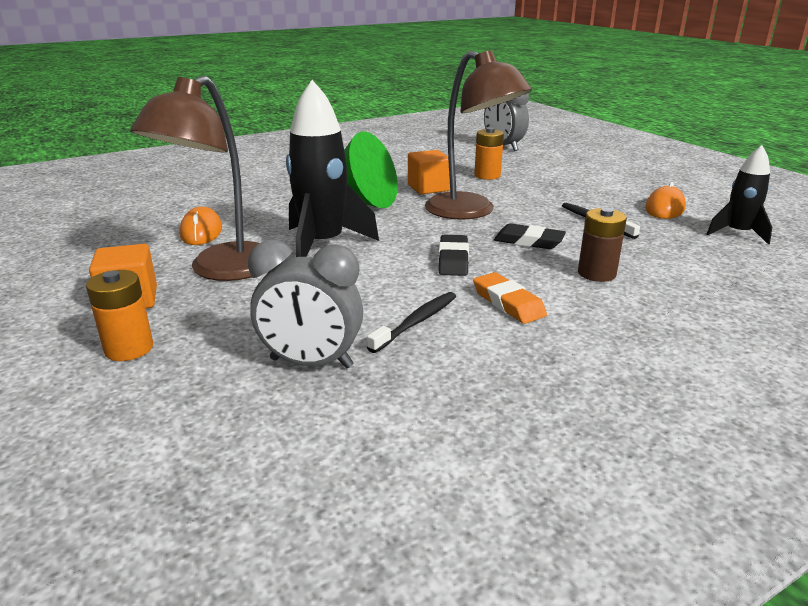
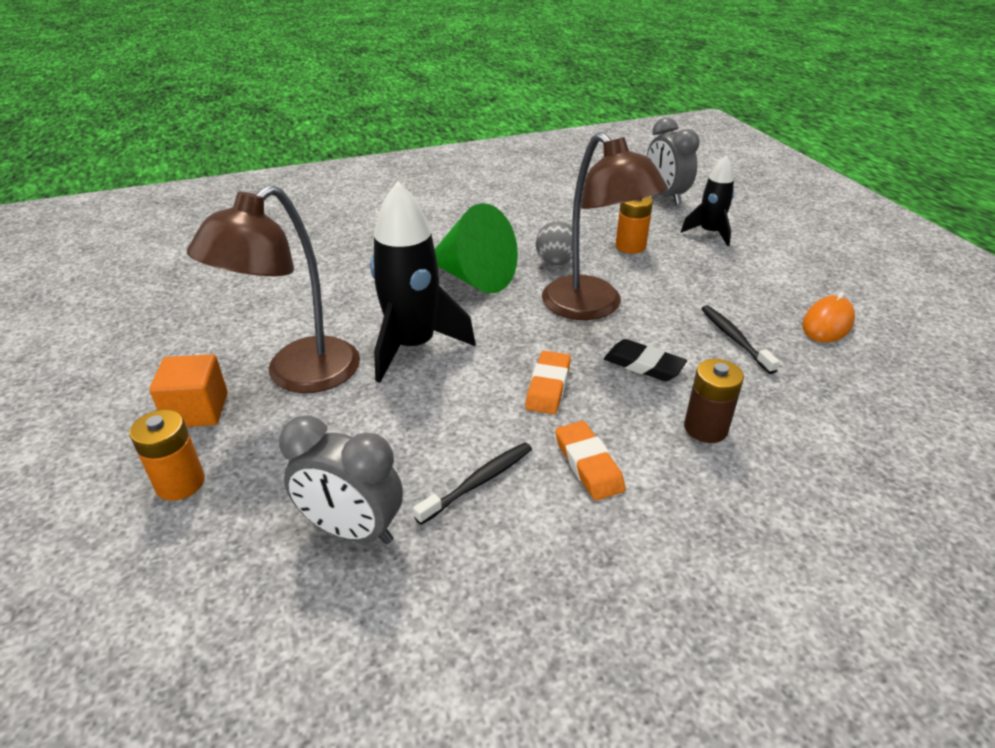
camera: 10 degrees right, 10 degrees up
(201, 231) = (292, 312): orange mouse -> none
(428, 188) = (556, 262): orange cube -> grey ball
(453, 260) = (548, 386): black eraser -> orange eraser
(737, 233) = (904, 378): black rocket -> black rocket (709, 233)

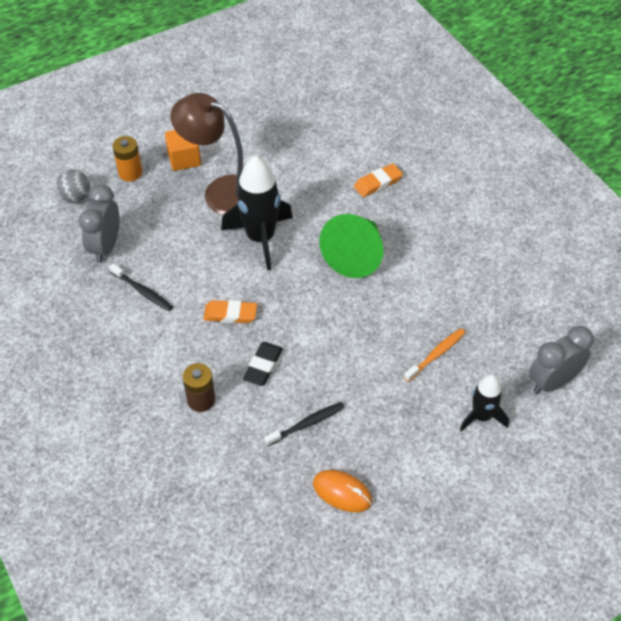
camera: 80 degrees right, 15 degrees up
(556, 262) = (393, 304): grey ball -> grey ball (76, 197)
(588, 464) = (162, 340): orange eraser -> orange eraser (378, 183)
(592, 307) = (330, 332): brown lamp -> none
(630, 246) = (436, 354): orange battery -> orange toothbrush

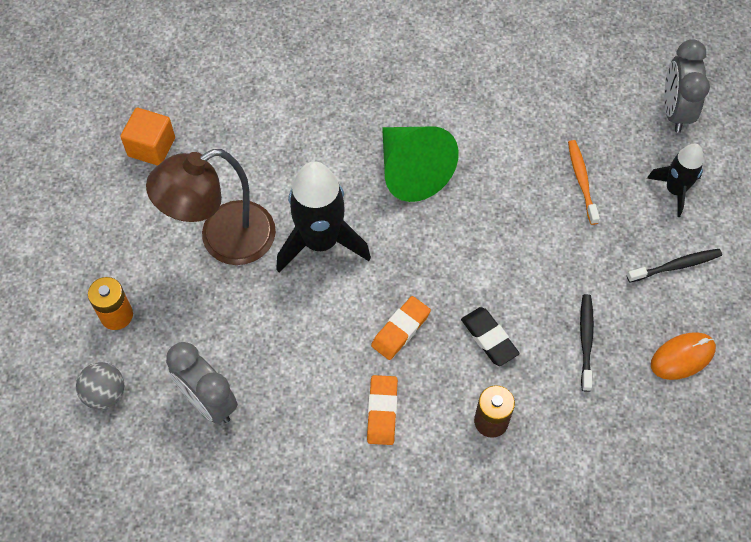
camera: 55 degrees left, 10 degrees up
(143, 291) = (304, 398): black toothbrush -> black toothbrush (676, 266)
(184, 159) = (143, 248): orange cube -> orange cube (151, 147)
(378, 183) = (332, 92): orange eraser -> orange eraser (382, 411)

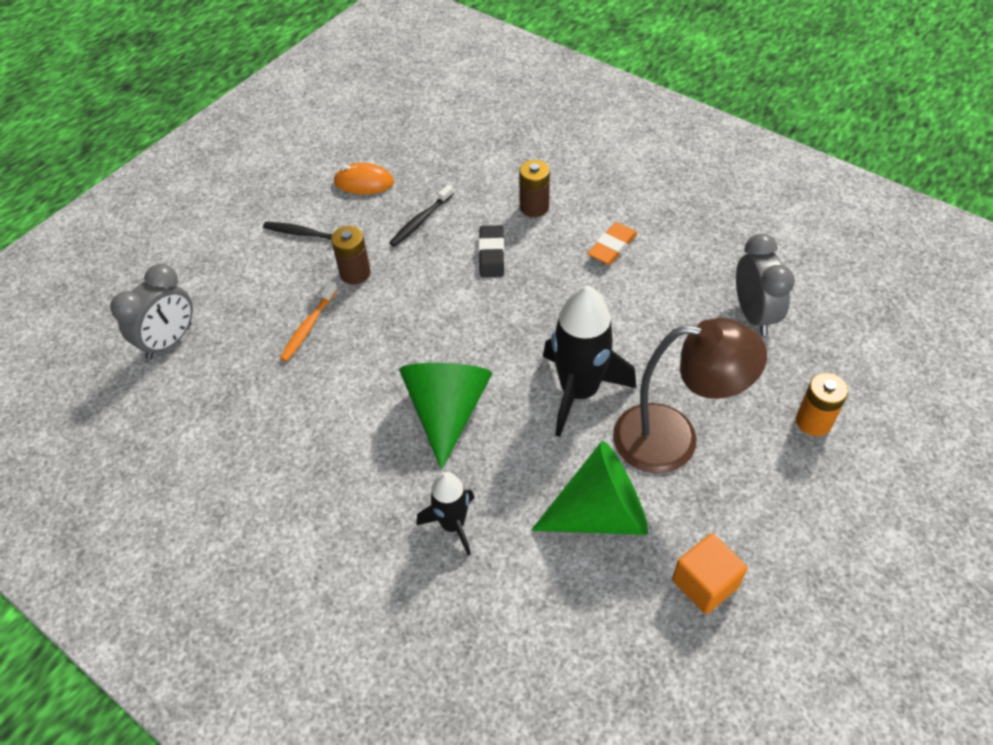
camera: 145 degrees left, 10 degrees down
(105, 393) = (847, 361): grey ball -> none
(248, 156) = (600, 513): none -> green cone
(400, 330) = (557, 291): orange eraser -> none
(592, 250) = (355, 273): none -> brown battery
(675, 190) = (245, 282): black rocket -> black rocket (453, 524)

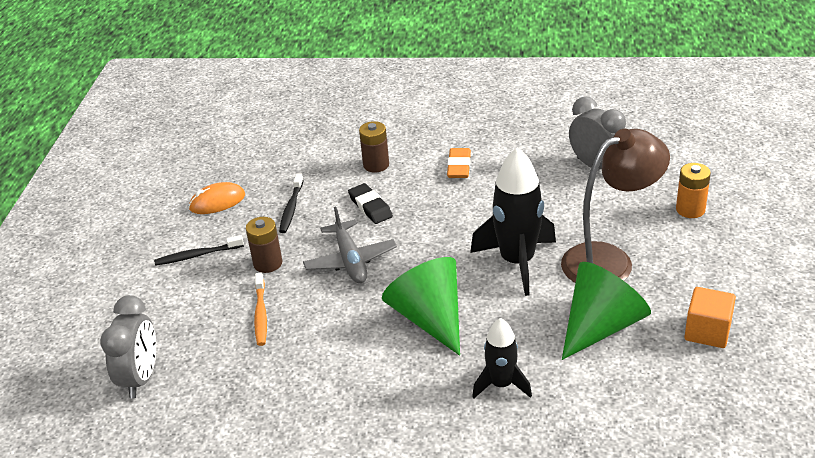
camera: 30 degrees left, 15 degrees down
(427, 307) = (350, 260): none -> grey plane

